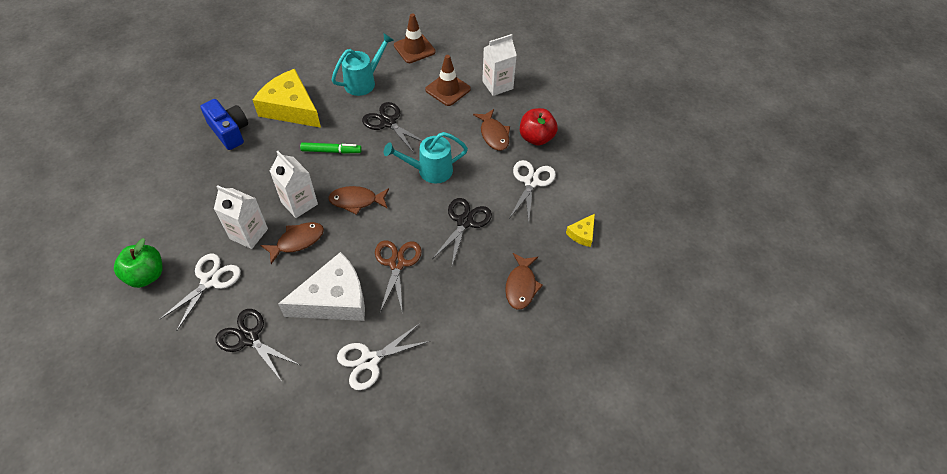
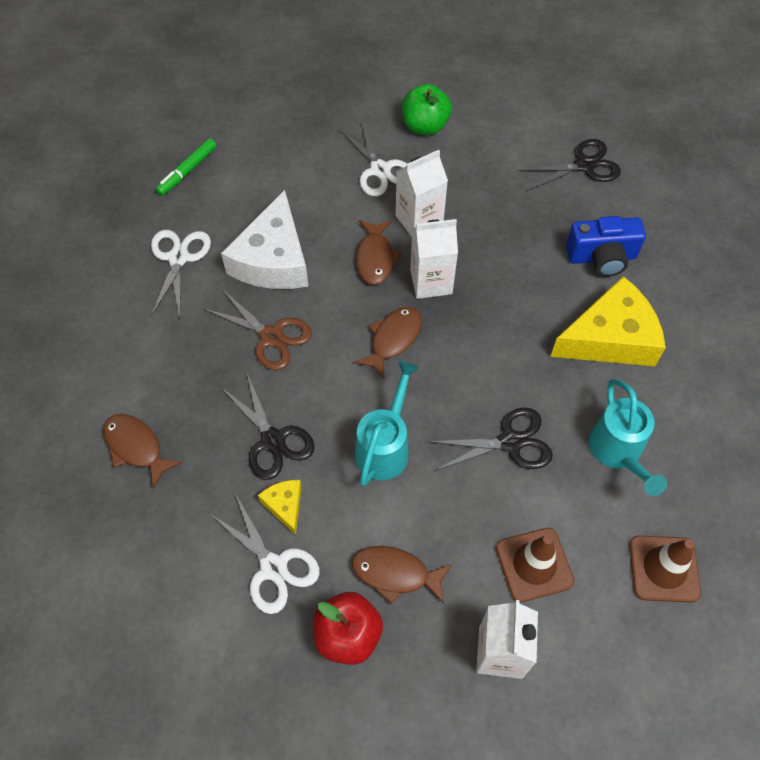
camera: 125 degrees right, 5 degrees up
(249, 338) = (286, 177): black scissors -> black scissors (584, 165)
(331, 151) = (497, 349): green marker -> green marker (187, 171)
(582, 234) = (142, 574): yellow cheese -> yellow cheese (285, 505)

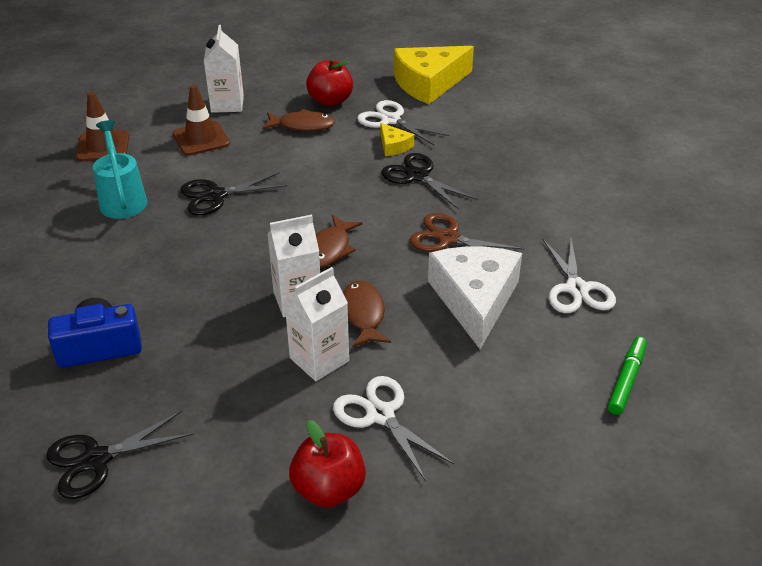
camera: 170 degrees right, 20 degrees down
(136, 447) = (525, 161): brown fish -> none
(385, 446) = (322, 182): turquoise watering can -> none
(425, 126) = (329, 489): green apple -> red apple
(610, 337) = (109, 275): yellow cheese -> yellow cheese (428, 83)

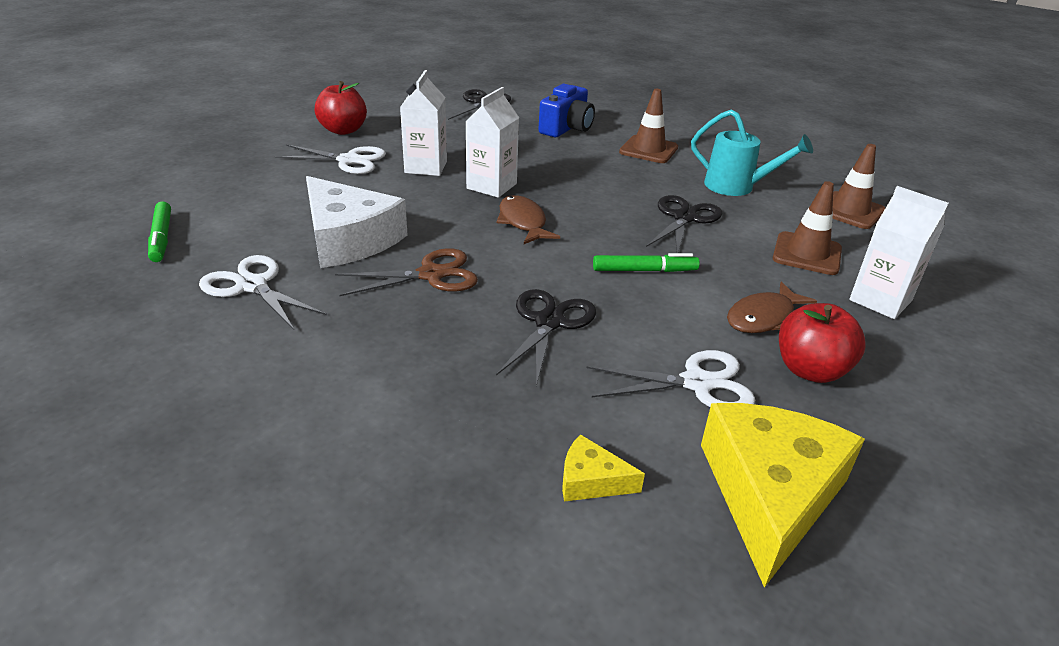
camera: 135 degrees right, 5 degrees down
(94, 272) = (648, 150): none -> brown traffic cone
(314, 176) = (644, 270): none -> green marker
(362, 314) = (431, 197): brown fish -> none
(394, 146) = (631, 346): yellow cheese -> yellow cheese (591, 481)
(417, 176) = (549, 322): black scissors -> black scissors turned 75 degrees counterclockwise

